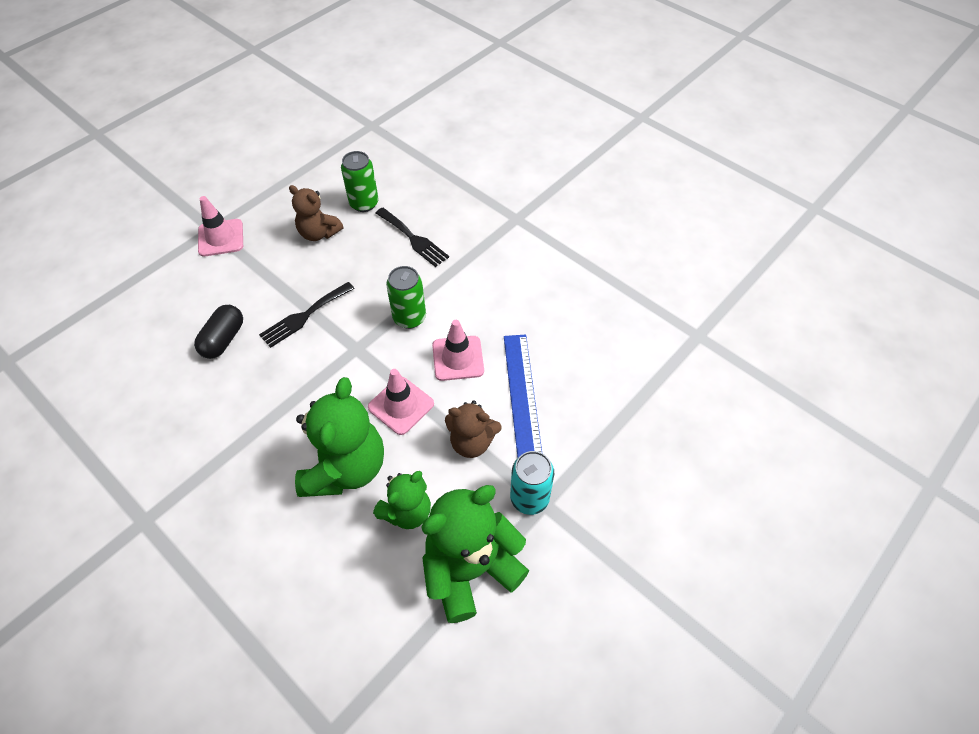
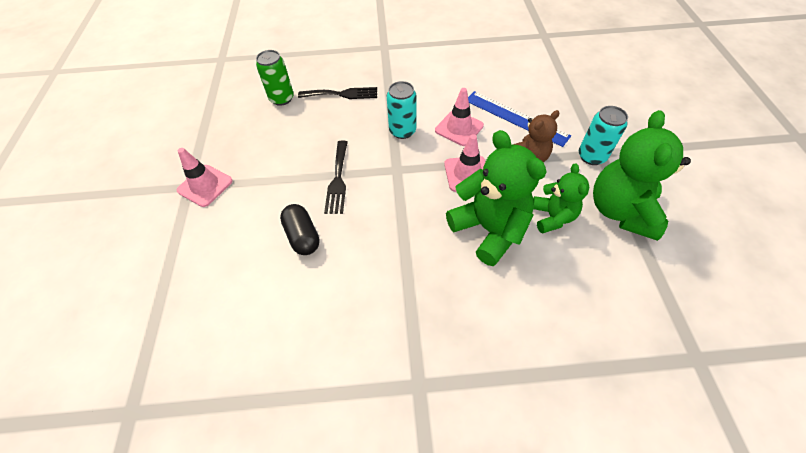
camera: 45 degrees left, 0 degrees up
(319, 233) = (276, 133): brown teddy bear -> none
(409, 318) = (402, 131): green can -> turquoise can

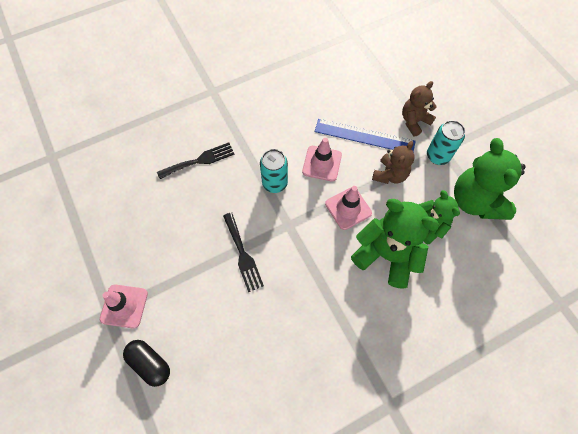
camera: 25 degrees left, 10 degrees up
(282, 98) = (143, 185): green can -> none
(302, 236) = (241, 321): black capsule -> black capsule (150, 364)
(577, 119) = (414, 121): none -> brown teddy bear

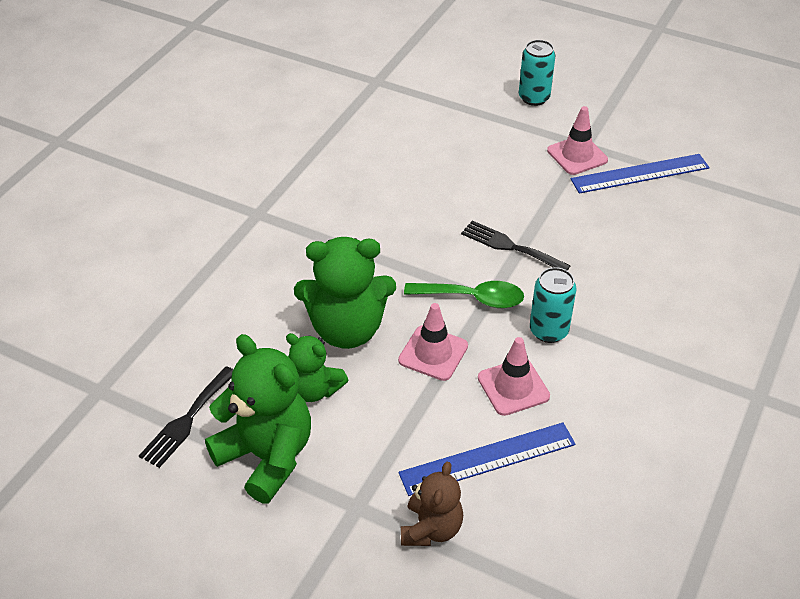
camera: 145 degrees right, 20 degrees down
(105, 260) = (640, 173): none -> blue ruler
(150, 364) = (506, 136): black capsule -> none
(199, 160) = (664, 305): black fork -> black fork (187, 420)
(298, 231) = (472, 298): none -> green spoon
(390, 175) = (410, 425): brown teddy bear -> none
(437, 156) = (359, 492): turquoise can -> turquoise can (534, 98)

